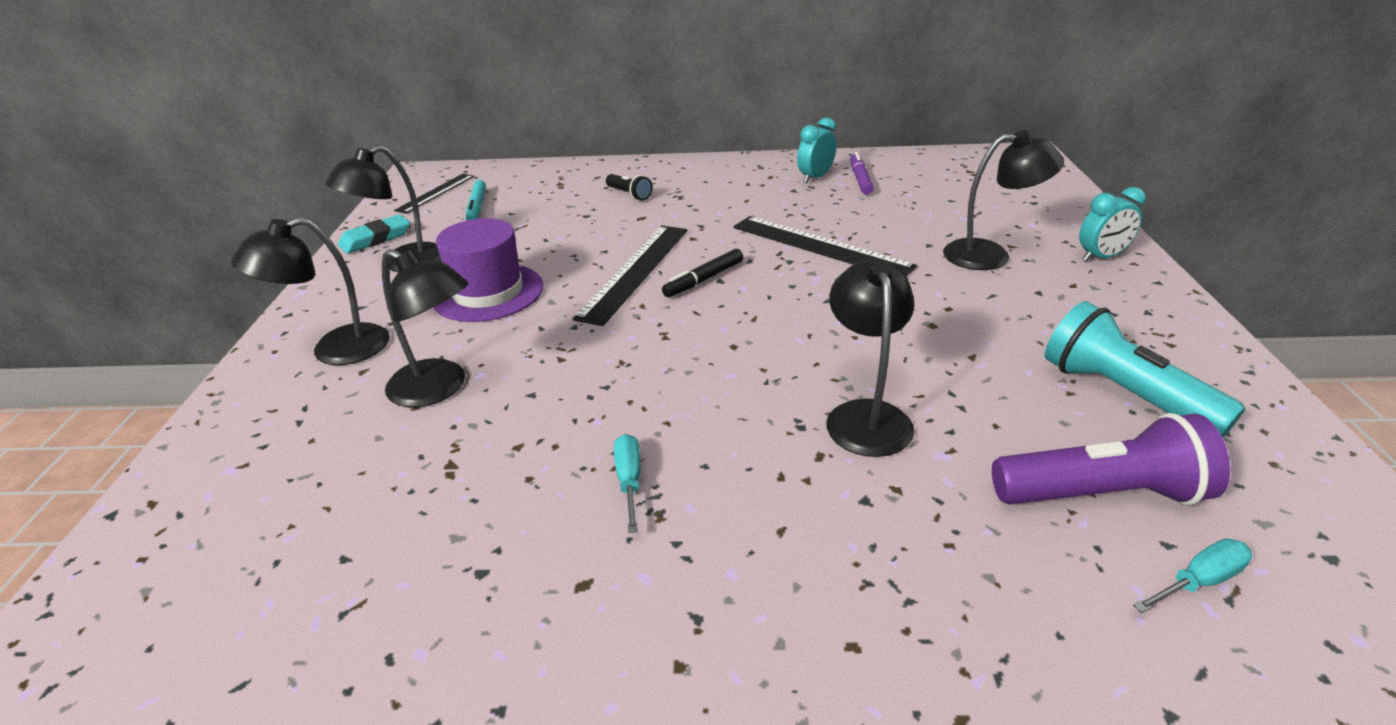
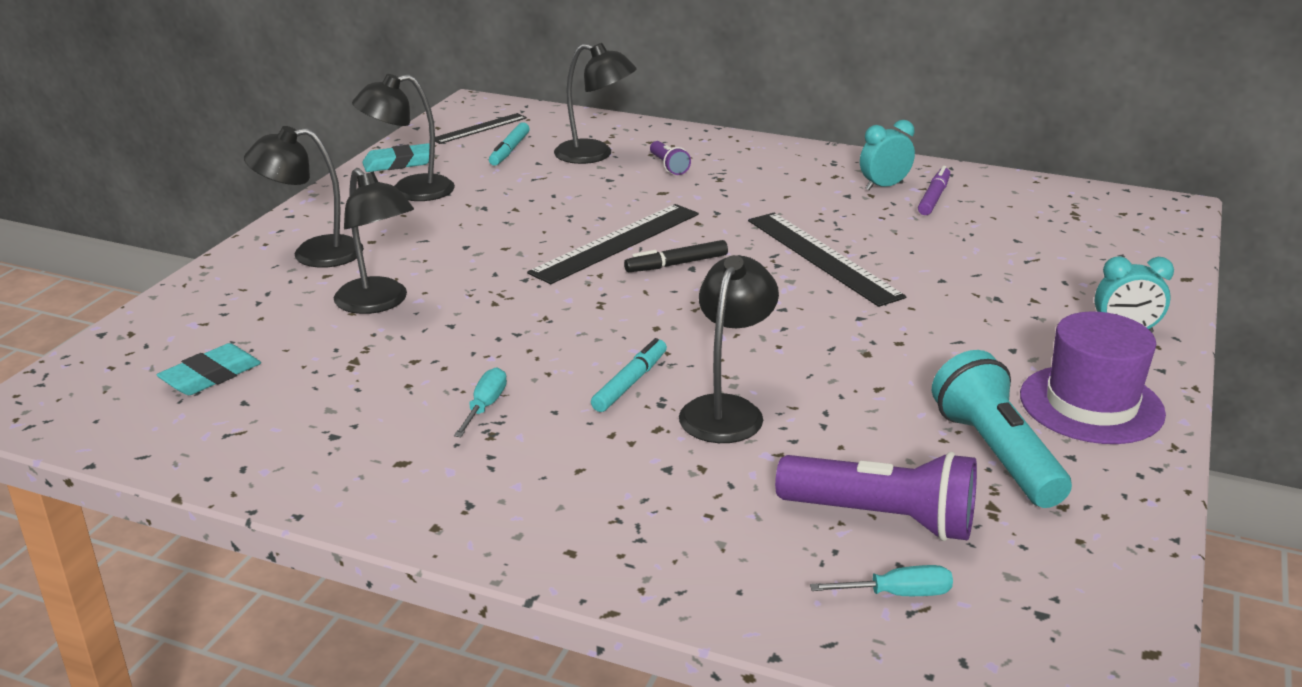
camera: 20 degrees right, 5 degrees down
(284, 533) = (211, 376): none -> turquoise eraser
(488, 292) = (468, 233): purple hat -> purple hat (1091, 404)
(629, 194) = (668, 166): black flashlight -> purple flashlight
(754, 411) = (630, 383): none -> turquoise marker
(990, 255) = (999, 304): black lamp -> black lamp (595, 155)

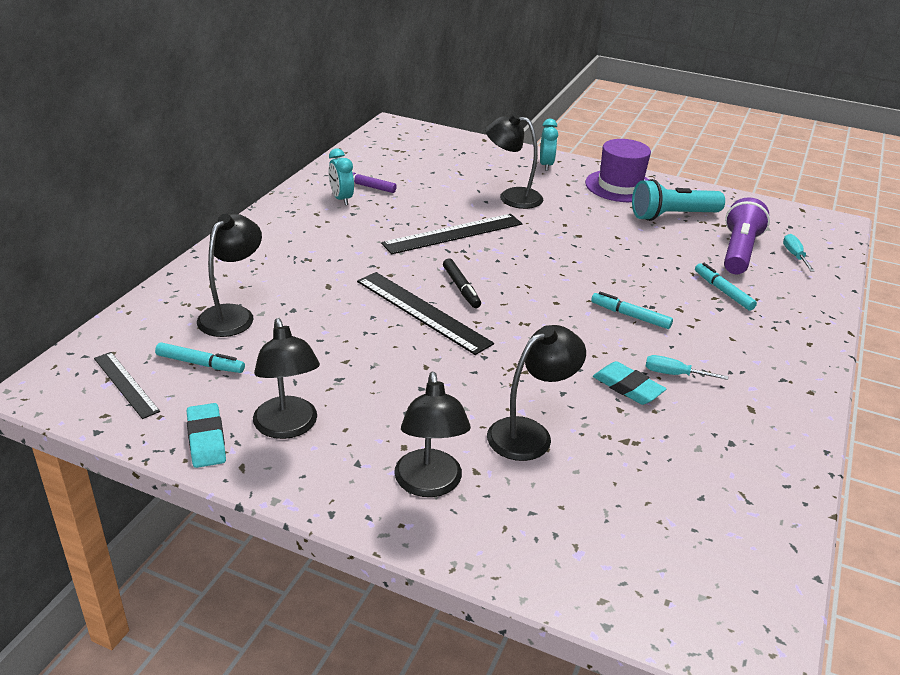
camera: 90 degrees left, 5 degrees up
(211, 376) = (667, 524): turquoise eraser -> turquoise eraser (627, 387)
(668, 166) = (274, 279): purple flashlight -> none
(724, 479) = (723, 291): none -> turquoise marker
(726, 410) = (653, 285): black lamp -> black lamp (512, 197)

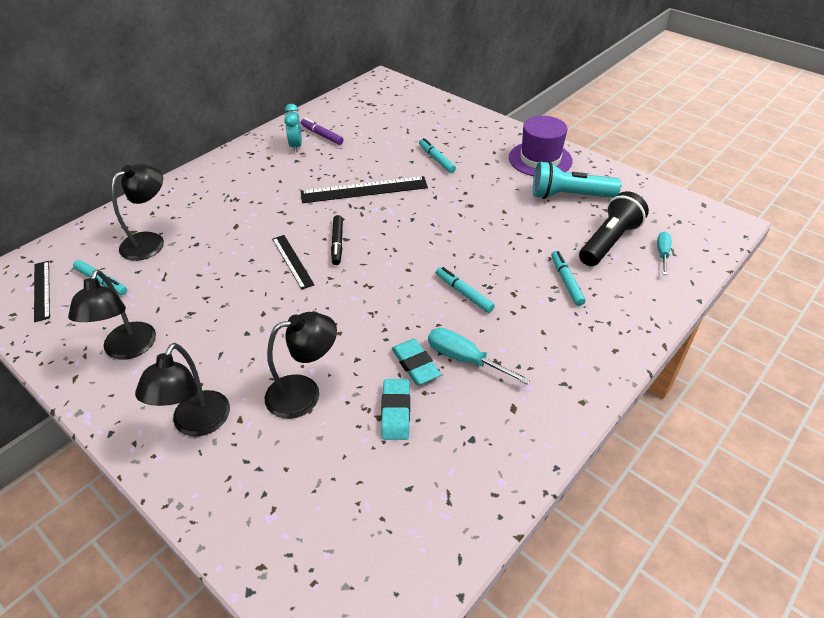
camera: 20 degrees right, 10 degrees up
(206, 439) = (65, 348): turquoise eraser -> turquoise eraser (395, 412)
(422, 311) = (292, 261): black ruler -> black ruler, size x0.60
(512, 197) = (436, 159): black lamp -> turquoise marker
(546, 165) = (486, 131): turquoise clock -> none
(674, 374) = (465, 359): turquoise screwdriver -> turquoise screwdriver, size x1.52
(739, 251) = (609, 242): purple flashlight -> black flashlight

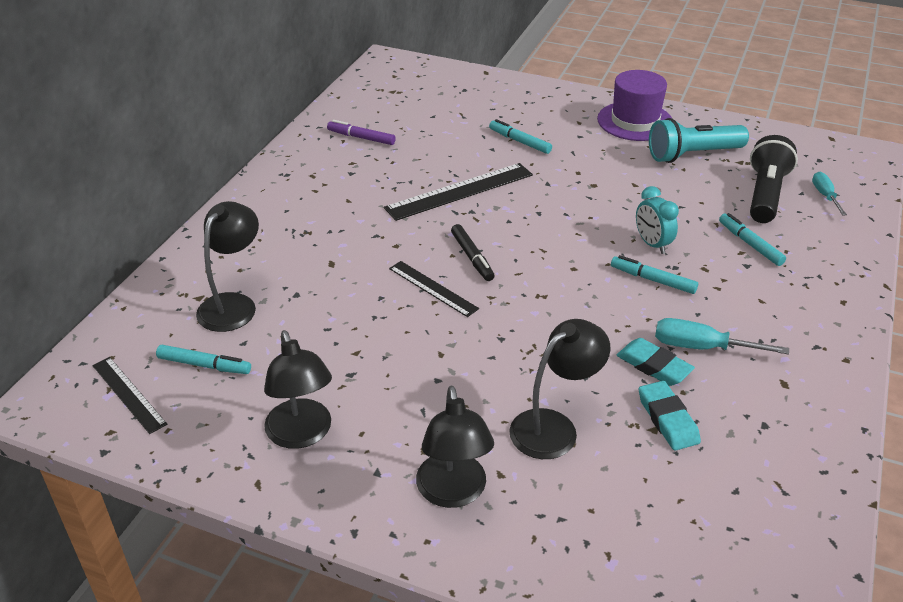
camera: 20 degrees left, 5 degrees down
(296, 146) = (337, 156): turquoise clock -> turquoise clock (652, 244)

